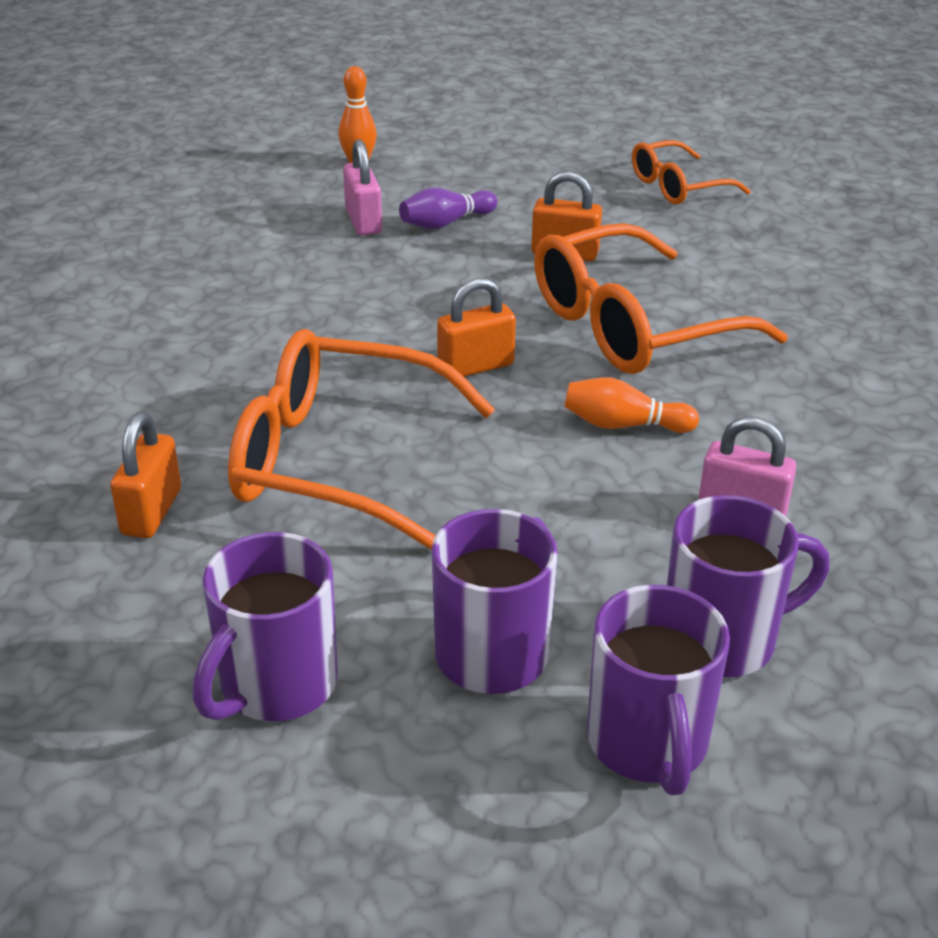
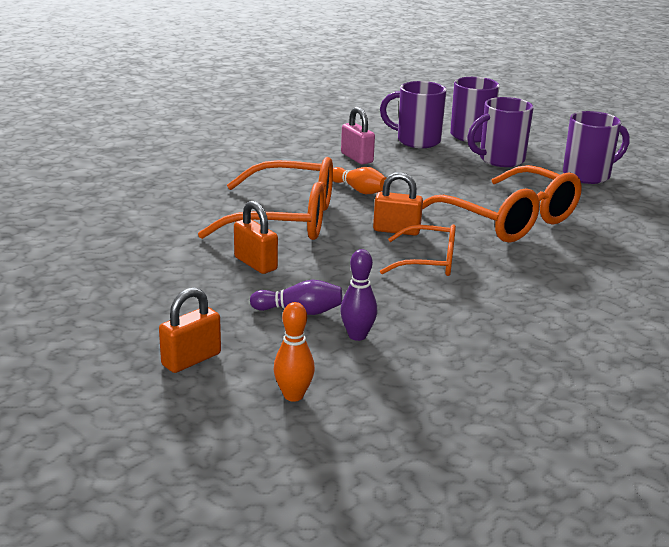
camera: 145 degrees left, 10 degrees down
(151, 512) = (616, 231): orange padlock -> orange padlock (191, 359)
(363, 221) = (357, 335): pink padlock -> purple bowling pin
(677, 186) = (100, 276): orange glasses -> orange glasses (429, 262)

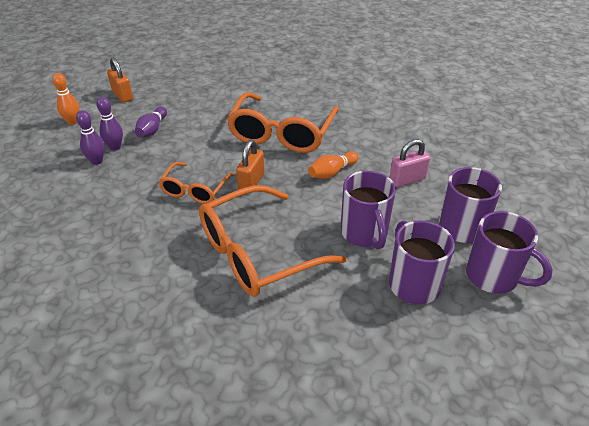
camera: 100 degrees right, 15 degrees up
(255, 263) = (217, 118): orange padlock -> none
(400, 344) = (97, 161): none -> purple bowling pin
(588, 175) = (368, 357): purple mug -> purple mug (364, 234)

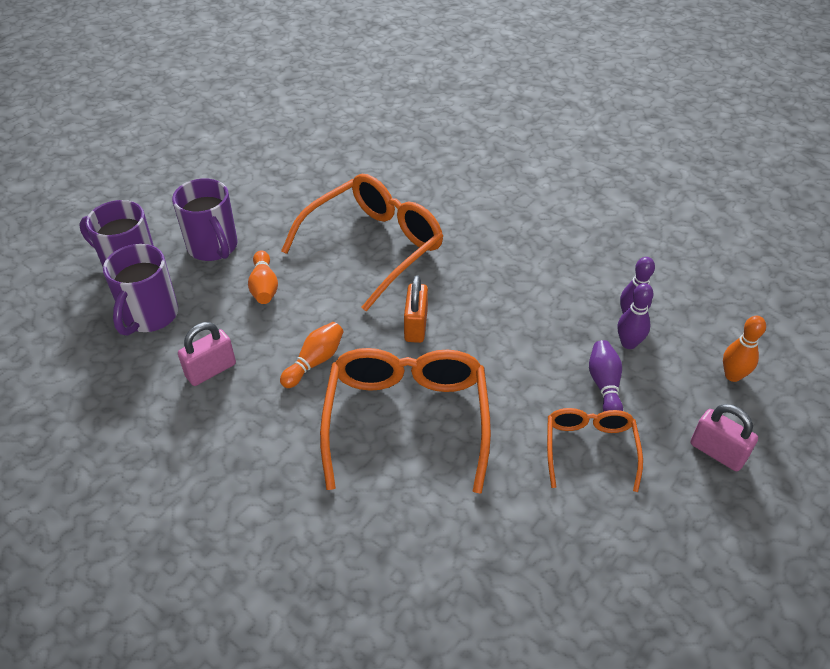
camera: 165 degrees right, 5 degrees up
(122, 95) = (717, 452): orange padlock -> pink padlock
(195, 190) = (479, 301): orange glasses -> orange glasses (590, 448)
(364, 234) = (264, 287): purple mug -> orange bowling pin

